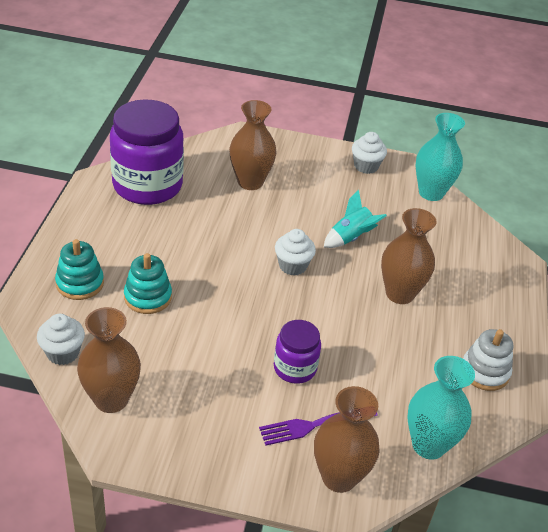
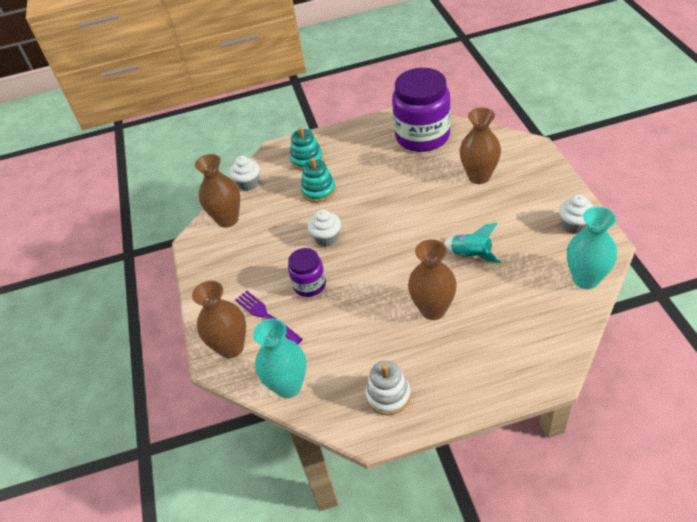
camera: 75 degrees right, 5 degrees up
(292, 266) = (409, 239): white cupcake -> white cupcake (327, 238)

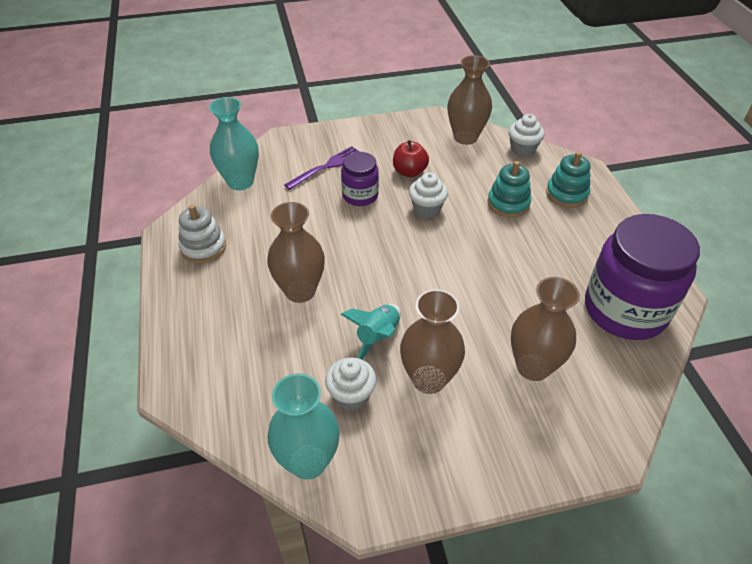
camera: 85 degrees right, 0 degrees up
(231, 347) = (296, 147): brown vase -> brown vase (429, 379)
(276, 253) = (409, 172): none -> red apple
(574, 225) = (416, 472): white cupcake -> white cupcake (351, 395)

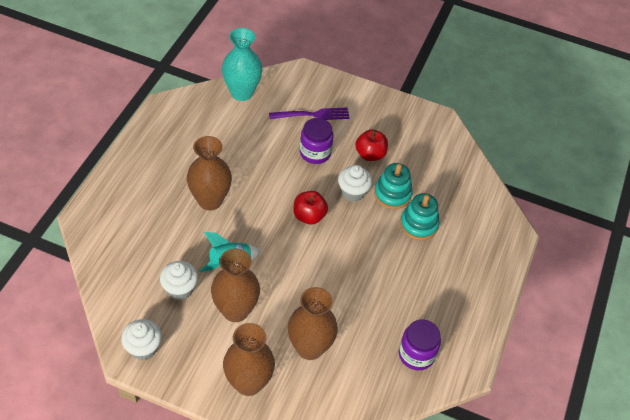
camera: 30 degrees right, 5 degrees up
(203, 247) = (176, 131): white stacking toy -> none
(308, 461) = (121, 310): turquoise vase -> none
(409, 250) = (309, 216): none -> red apple
(465, 137) = (444, 150): brown vase -> brown vase (248, 383)
(522, 149) = (480, 187): white cupcake -> white cupcake (143, 348)
(566, 194) = (473, 244): turquoise stacking toy -> turquoise stacking toy (392, 194)
(625, 310) = (416, 354): purple jar -> purple jar, size x0.52

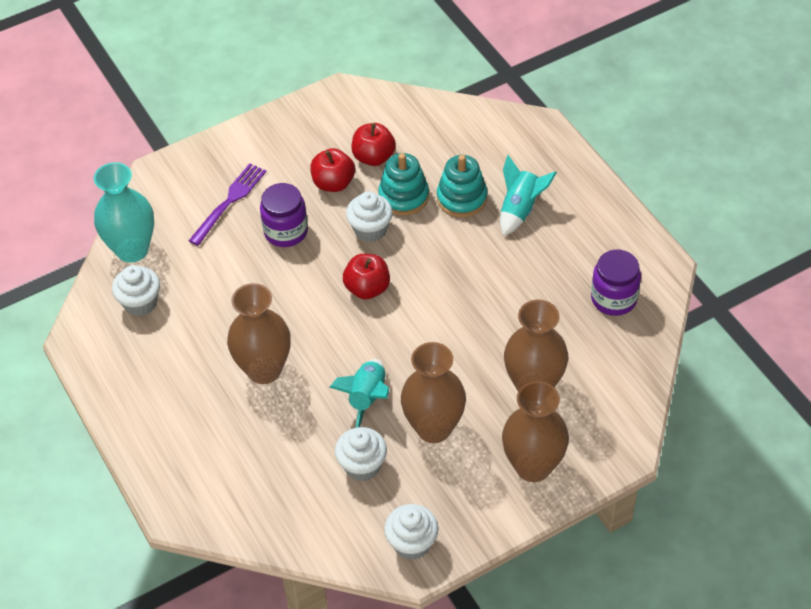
camera: 45 degrees left, 0 degrees up
(209, 117) = (140, 303): none -> white cupcake
(407, 162) = (373, 157): none -> red apple
(439, 260) = (520, 209): none -> turquoise rocket

